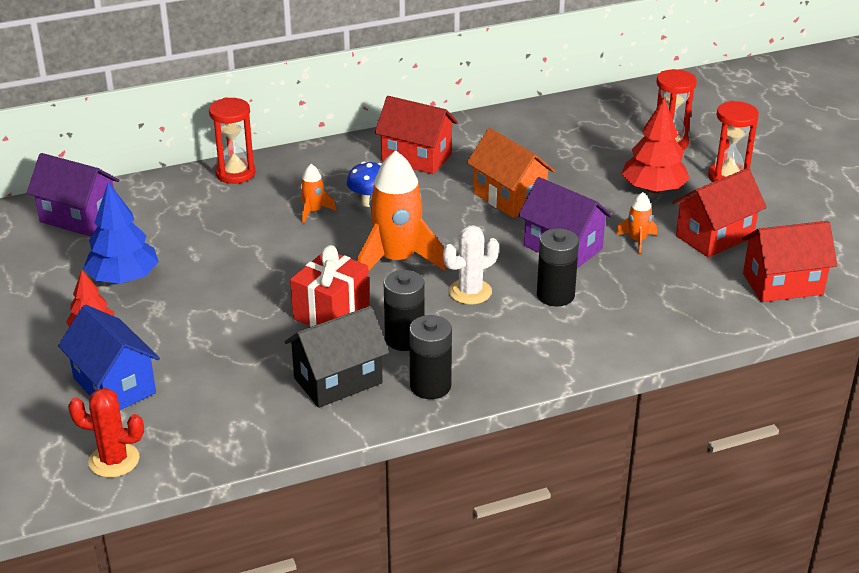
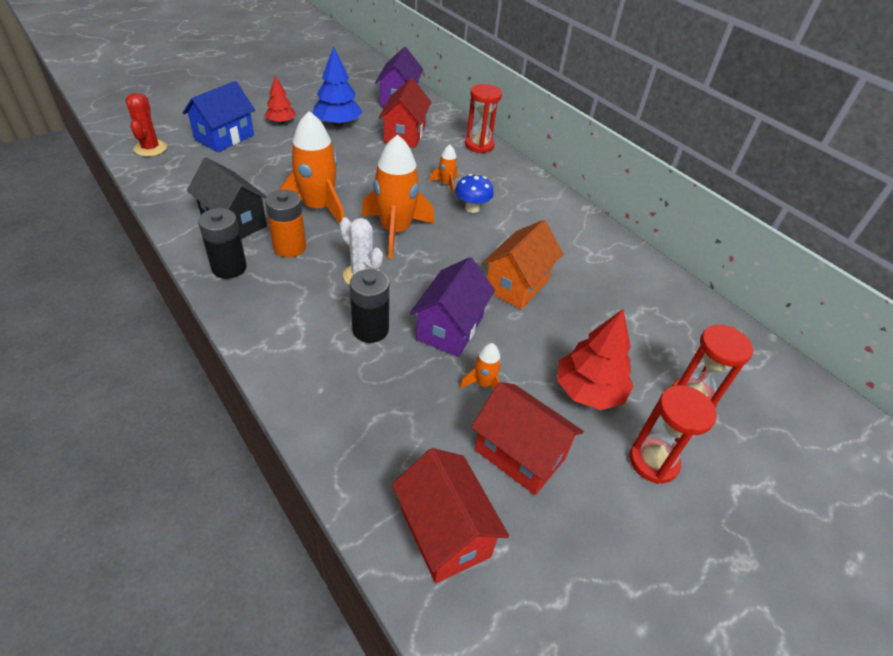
camera: 70 degrees right, 10 degrees up
(331, 312) = (318, 208): red gift -> orange rocket
(404, 339) = (290, 247): black battery -> orange battery
(416, 157) = (550, 224): red house -> red house (405, 134)

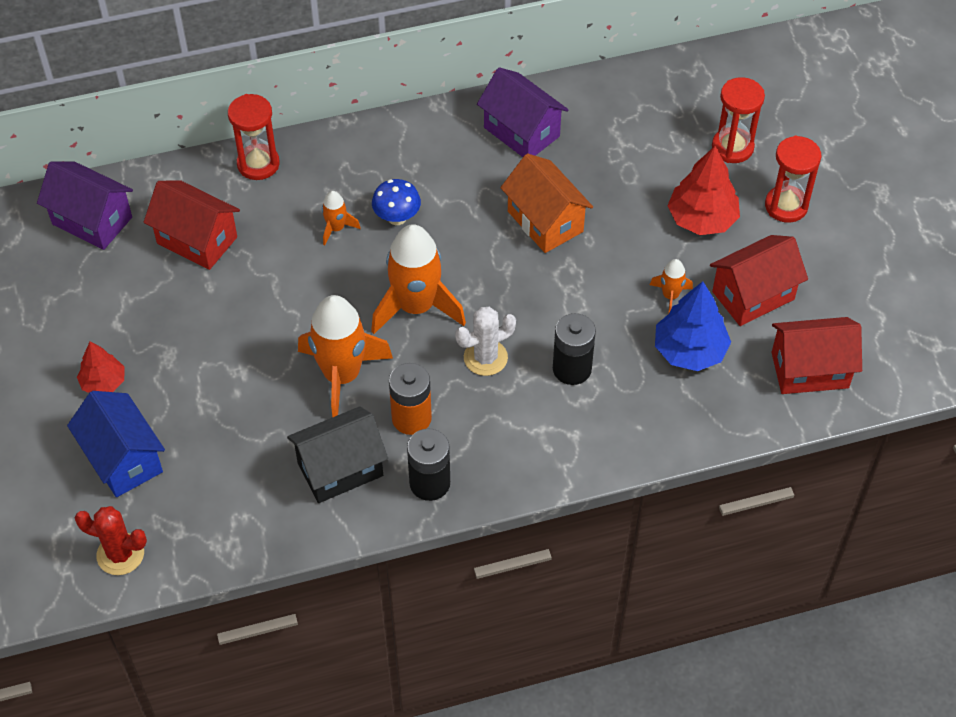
camera: 65 degrees left, 10 degrees up
(338, 123) = (136, 313): blue tree -> blue tree (689, 350)
(450, 328) = (590, 300): purple house -> purple house (521, 132)

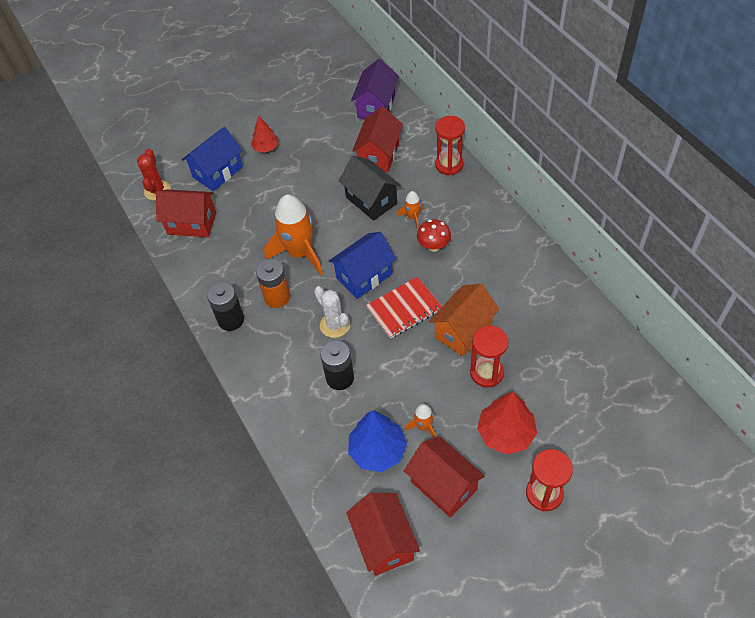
camera: 80 degrees right, 0 degrees up
(218, 511) = (192, 223): none -> red house
(340, 469) = (232, 271): black house -> black house (371, 200)
(397, 218) = (433, 246): blue mushroom -> red mushroom
(416, 307) = (364, 276): orange rocket -> blue house
(488, 274) = (404, 309): none -> red notebook
(521, 132) = (540, 296): purple house -> none
(732, 147) = (589, 441): red hourglass -> red hourglass (486, 373)

